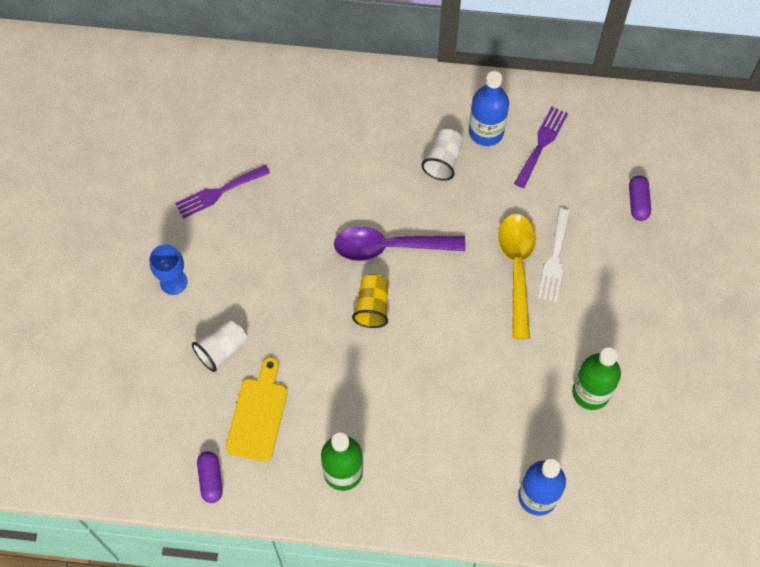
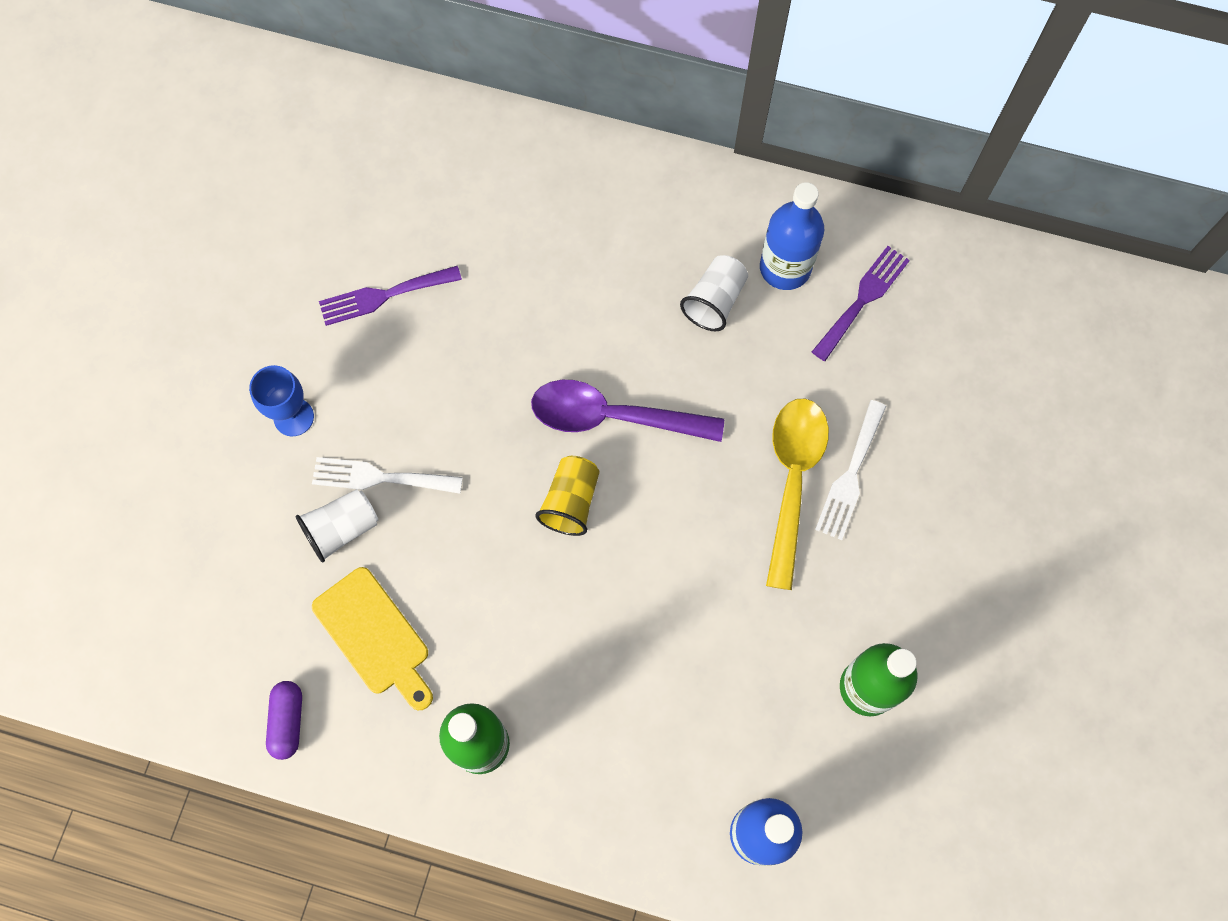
camera: 10 degrees right, 5 degrees up
(240, 312) = (380, 477): none -> white fork
(258, 415) = (374, 636): yellow cutting board -> yellow cutting board turned 120 degrees clockwise
(638, 202) = (989, 410): purple capsule -> none

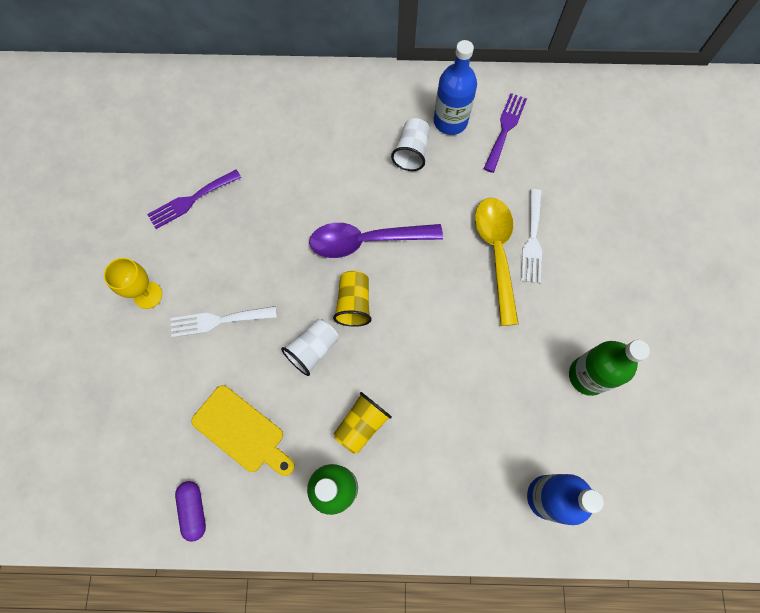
camera: 15 degrees left, 0 degrees up
(293, 417) = (148, 295): blue goblet -> yellow goblet
(342, 529) = (200, 363): white cup -> white cup (313, 350)
(536, 670) = (361, 425): none -> yellow cup

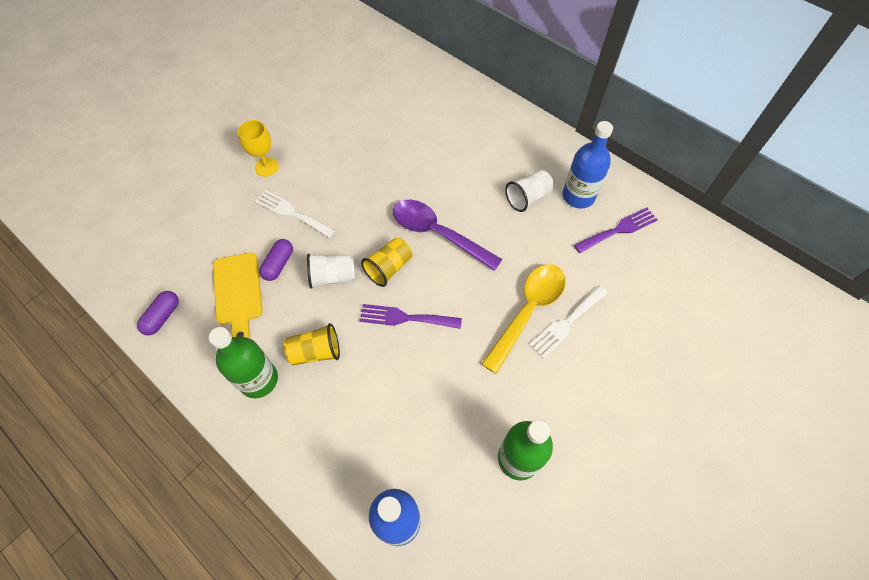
camera: 40 degrees right, 10 degrees down
(191, 200) = (348, 129): purple fork -> purple fork (405, 318)
(253, 377) = (278, 264): none -> purple capsule

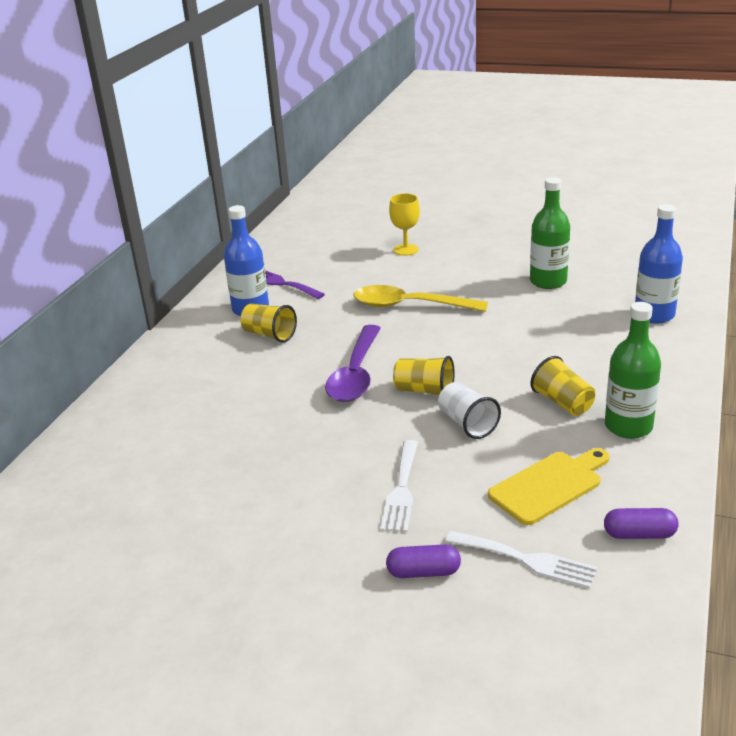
camera: 110 degrees left, 30 degrees down
(266, 167) = (337, 548): yellow goblet -> yellow goblet (406, 250)
(278, 264) = (484, 469): purple capsule -> purple capsule (423, 572)
(405, 318) = (475, 364): purple fork -> none
(528, 198) = (269, 335): white cup -> yellow cup
(566, 323) = (406, 287): white fork -> white fork (526, 560)

